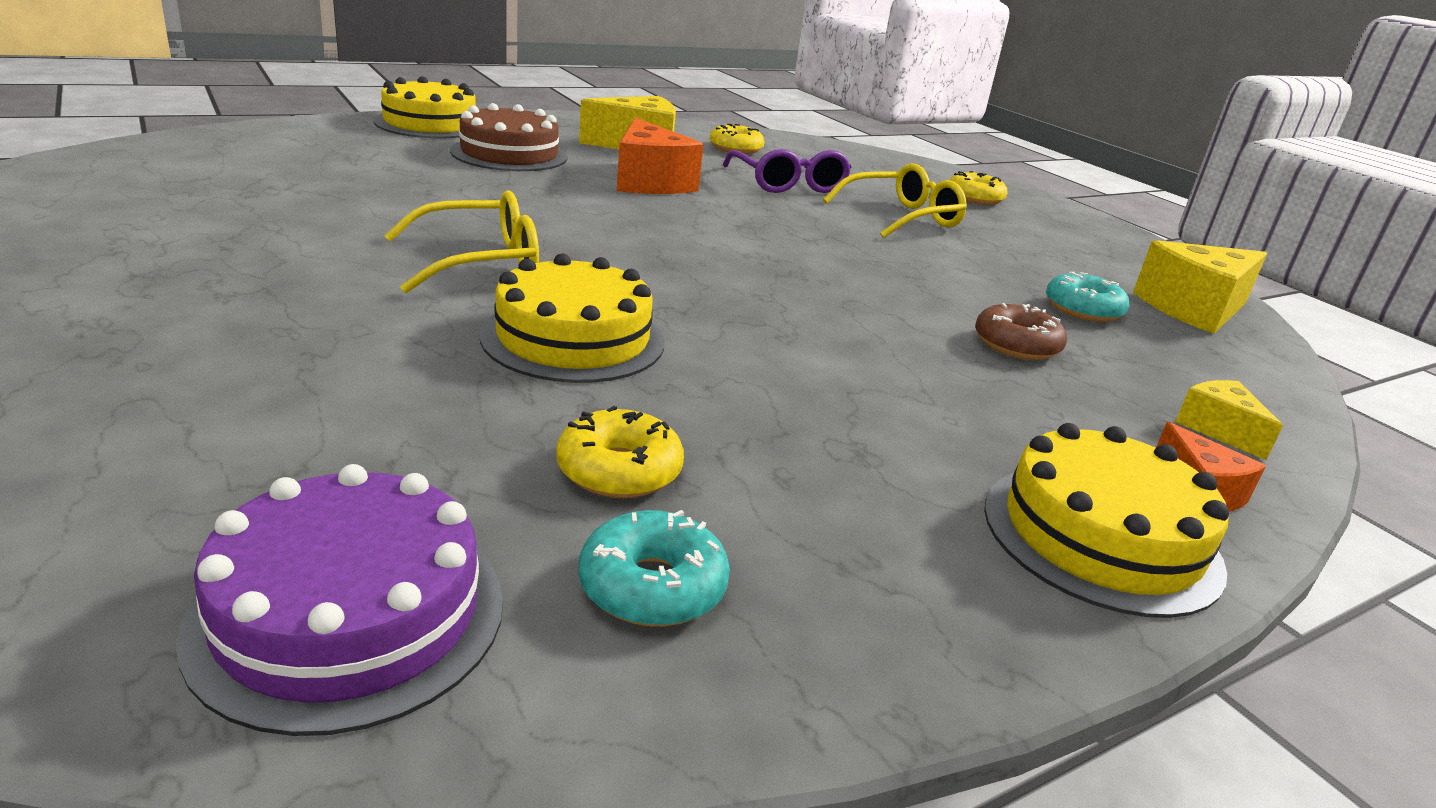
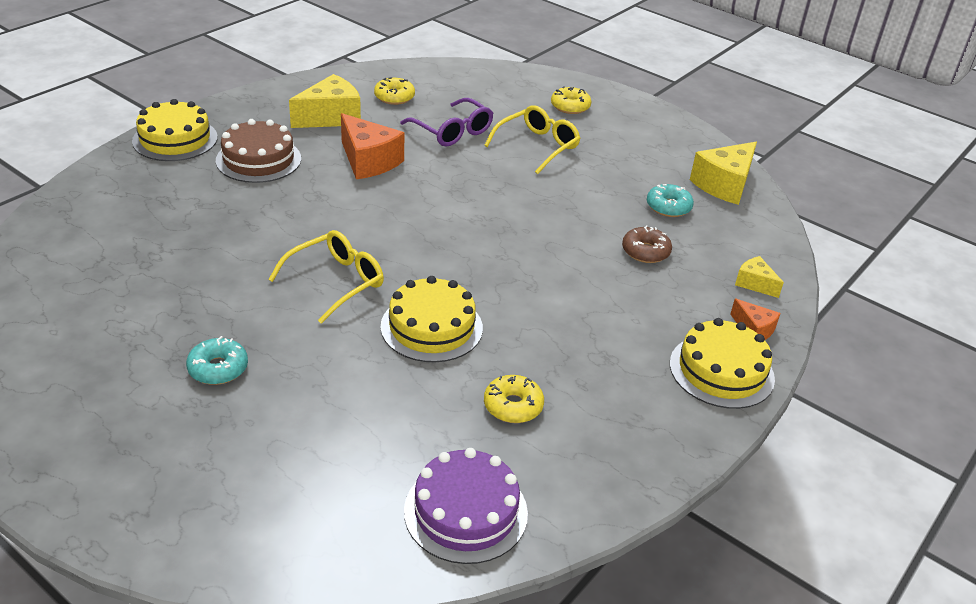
camera: 20 degrees left, 10 degrees up
(652, 586) = (564, 459): turquoise donut -> turquoise donut (218, 368)

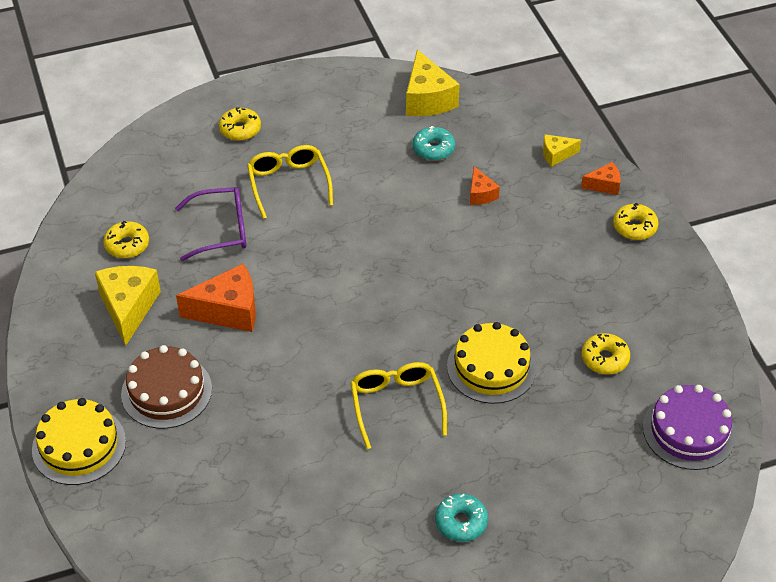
camera: 55 degrees left, 10 degrees up
(645, 251) = (480, 194): brown donut -> orange cheese
(721, 371) = (634, 227): yellow cake -> yellow donut

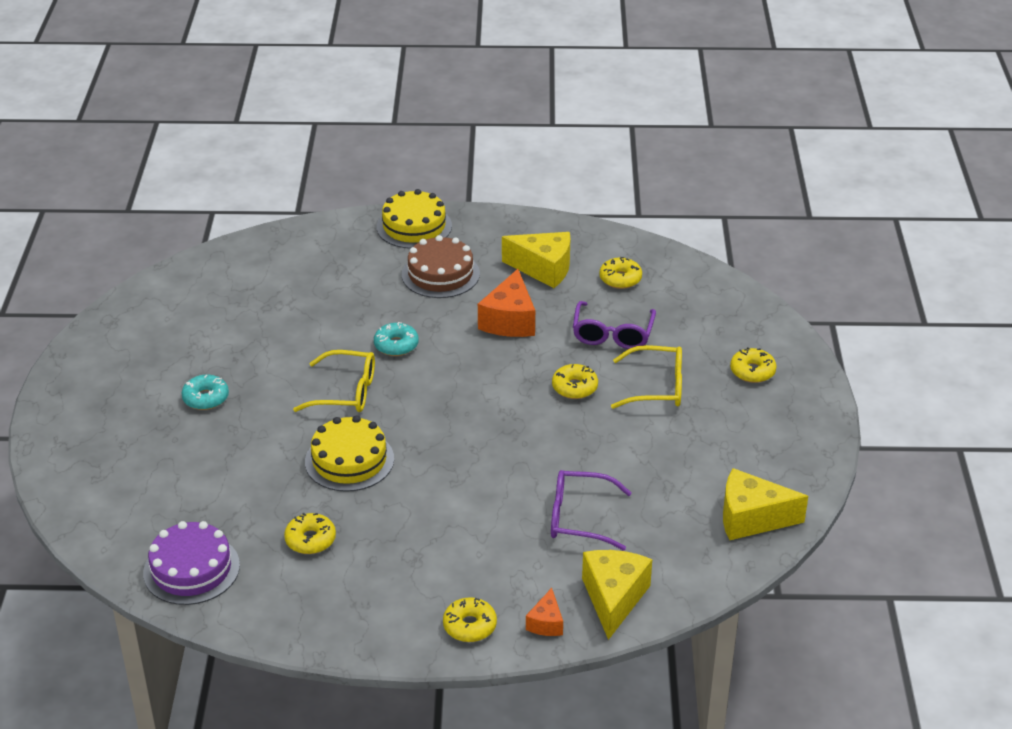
camera: 110 degrees right, 10 degrees down
(313, 237) = (574, 387): none -> yellow donut
(433, 149) = (665, 501): turquoise donut -> turquoise donut (396, 345)
(480, 194) = (579, 518): orange cheese -> purple glasses
(556, 155) = (613, 598): yellow cheese -> yellow cheese, size x1.87

